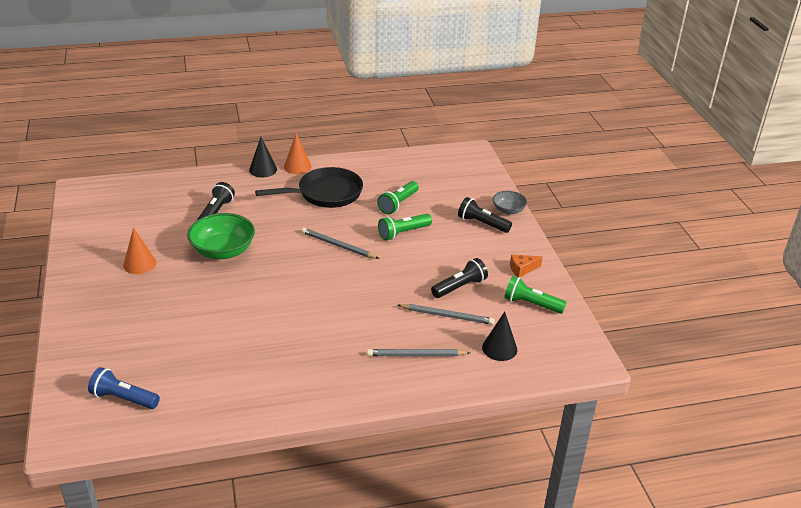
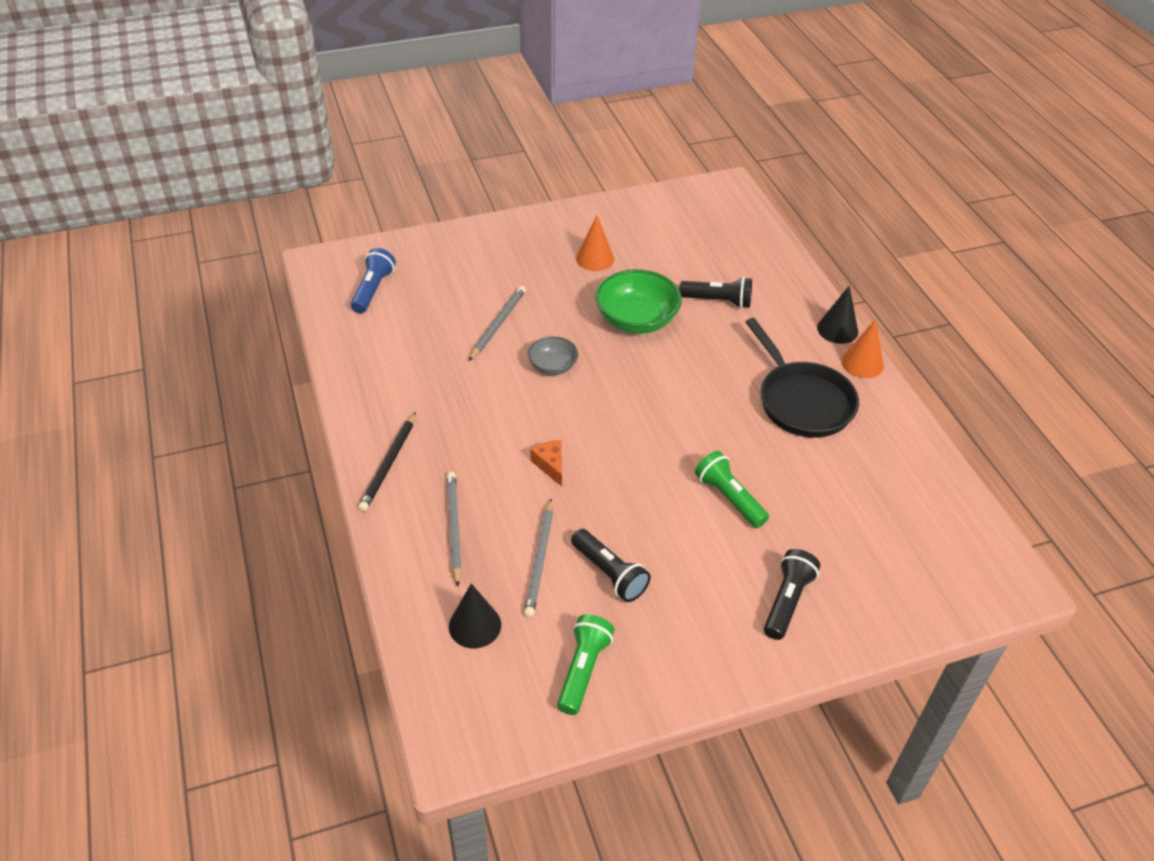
camera: 85 degrees right, 10 degrees up
(338, 246) = (676, 427): grey pencil -> grey pencil (498, 324)
(348, 389) = (389, 464): none -> black pencil
(398, 204) = (805, 487): green flashlight -> none
(508, 210) = (841, 641): grey bowl -> grey bowl (553, 366)
(522, 269) = (673, 659): orange cheese -> orange cheese (550, 465)

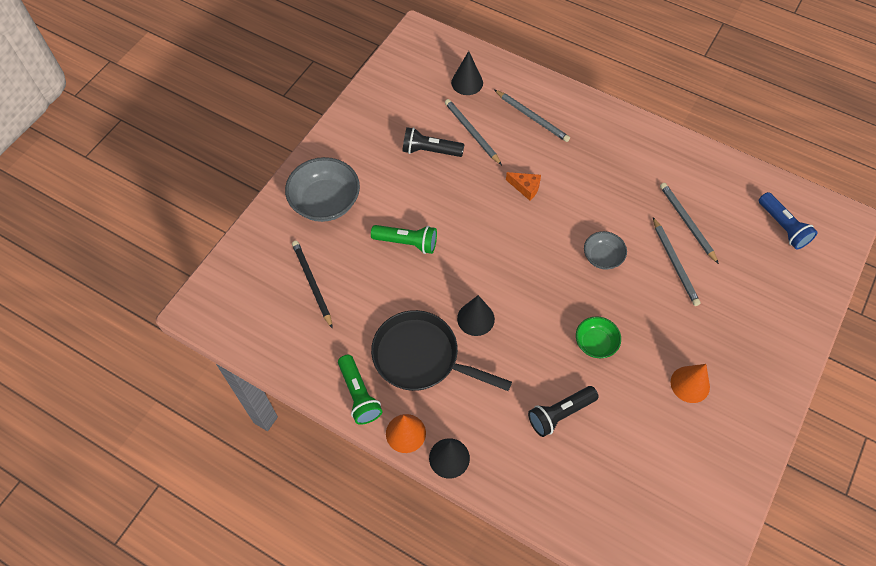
camera: 140 degrees right, 15 degrees up
(389, 464) = (607, 124): black pencil -> black pencil (312, 283)
(444, 341) = (687, 223): none -> grey pencil
(583, 670) = (397, 99): green flashlight -> green flashlight (359, 395)
(636, 320) = (595, 343): green bowl -> green bowl, size x0.56
(722, 396) = (475, 318): none -> black cone
(787, 601) = (325, 202): black flashlight -> grey bowl

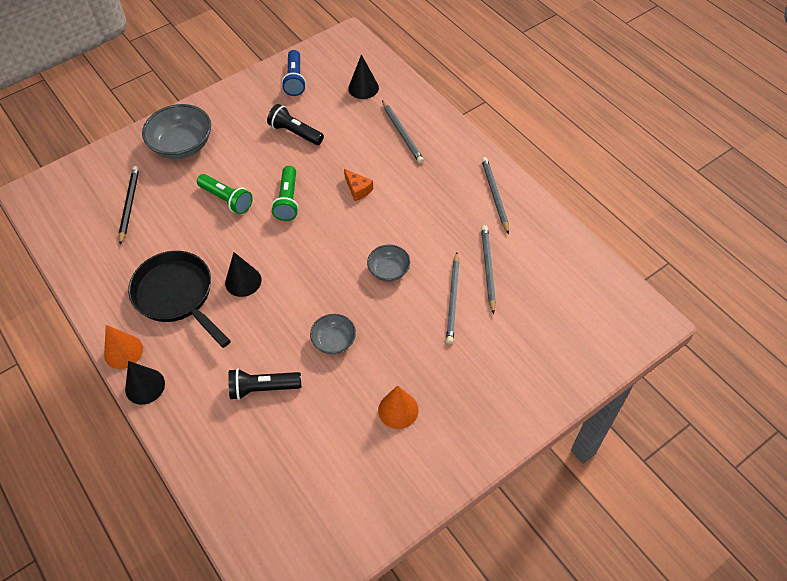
camera: 25 degrees right, 5 degrees down
(359, 395) = (107, 306): green flashlight -> green flashlight (288, 200)
(471, 132) = (340, 129): grey pencil -> grey pencil (494, 195)
(595, 343) = (334, 341): green bowl -> grey bowl
(783, 227) = (581, 305): blue flashlight -> blue flashlight (295, 80)

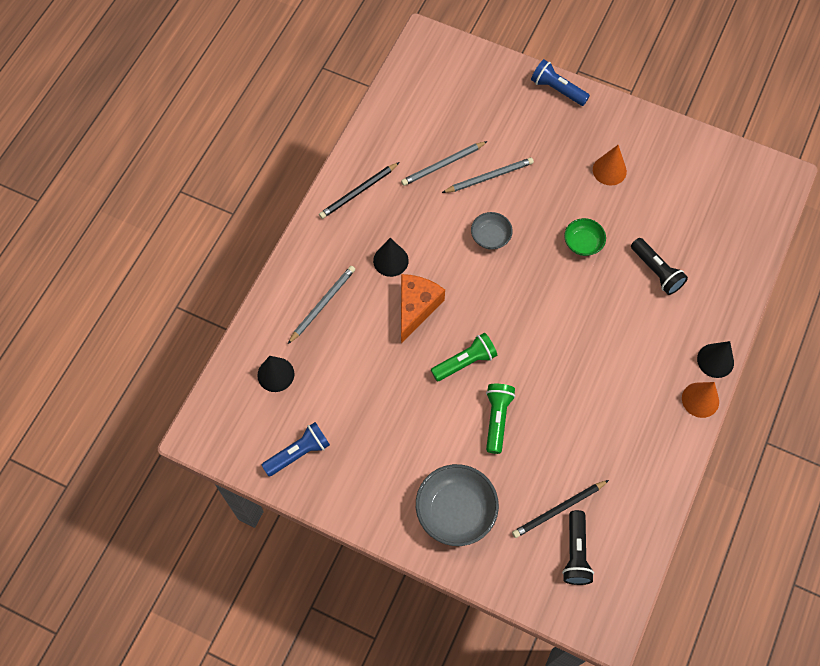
camera: 120 degrees left, 10 degrees up
(177, 295) = (623, 393): black pan -> none
(243, 281) = (574, 347): black cone -> black cone (390, 260)
(295, 133) = (376, 406): black flashlight -> black flashlight (575, 553)
(334, 341) = (583, 243): grey bowl -> green bowl
(358, 189) = (416, 307): orange cheese -> orange cheese, size x1.80
(494, 195) = (358, 192): grey pencil -> black pencil
(527, 414) = (557, 89): none -> blue flashlight

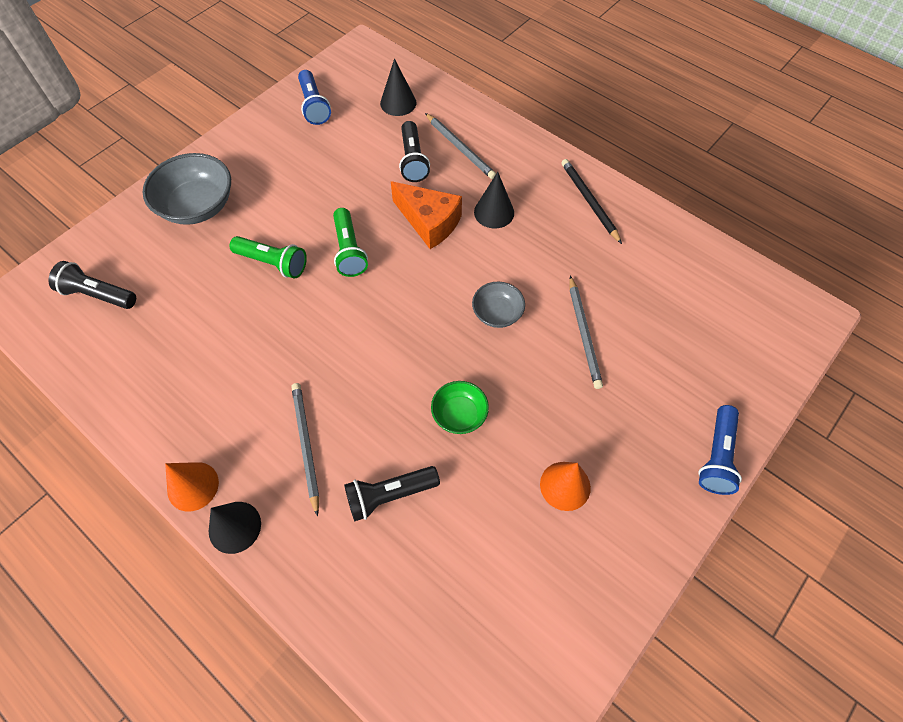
camera: 105 degrees right, 5 degrees down
(348, 340) = (413, 160): none -> black flashlight
(443, 165) = (611, 289): grey pencil -> grey pencil (306, 445)
(557, 89) = (716, 457): blue flashlight -> blue flashlight turned 150 degrees clockwise
(558, 510) = (149, 292): black pencil -> none

